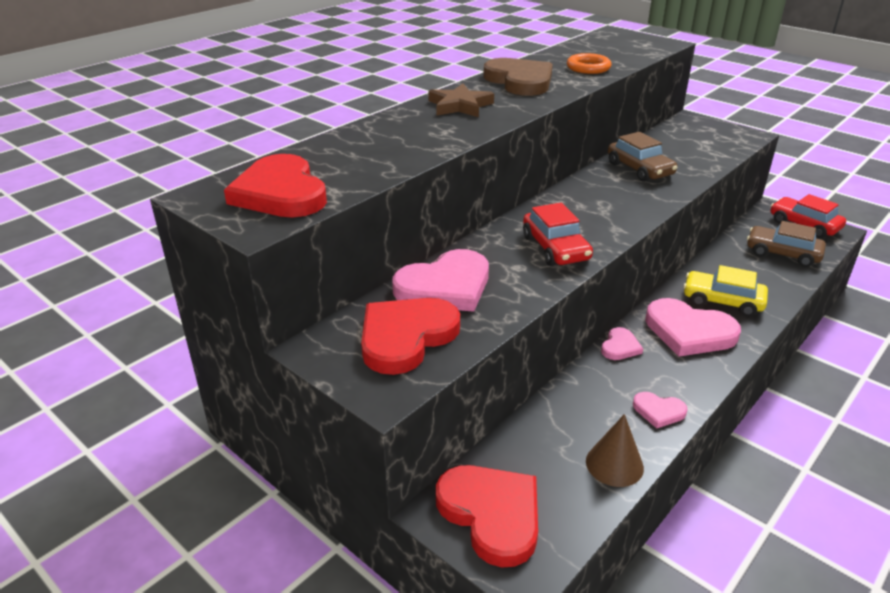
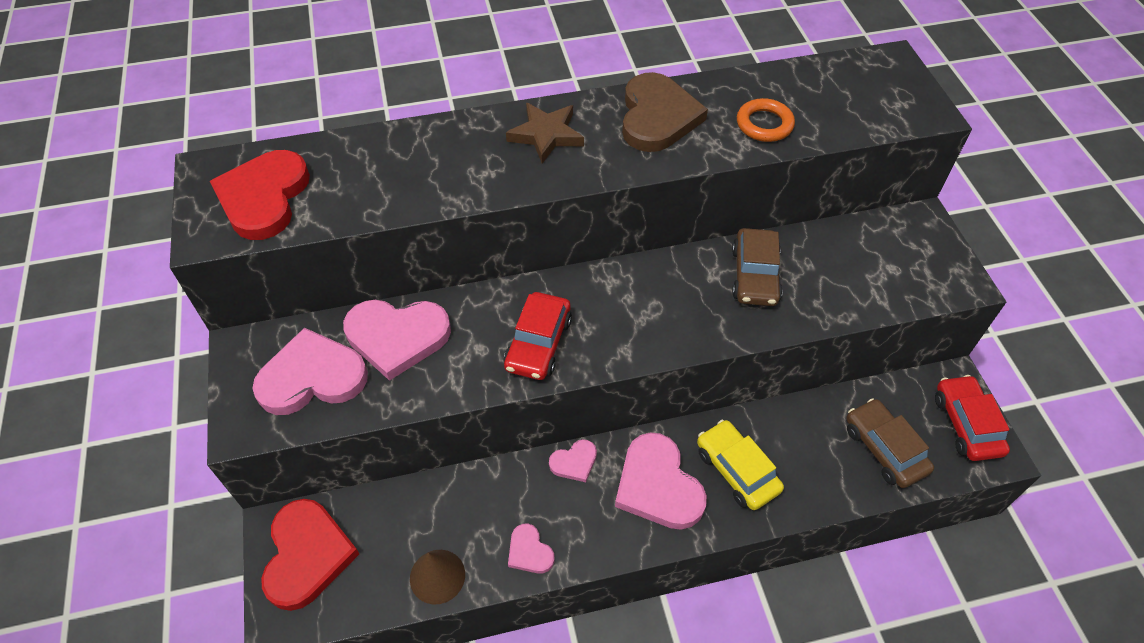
camera: 35 degrees right, 20 degrees up
(406, 337) = (312, 377): red heart -> pink heart

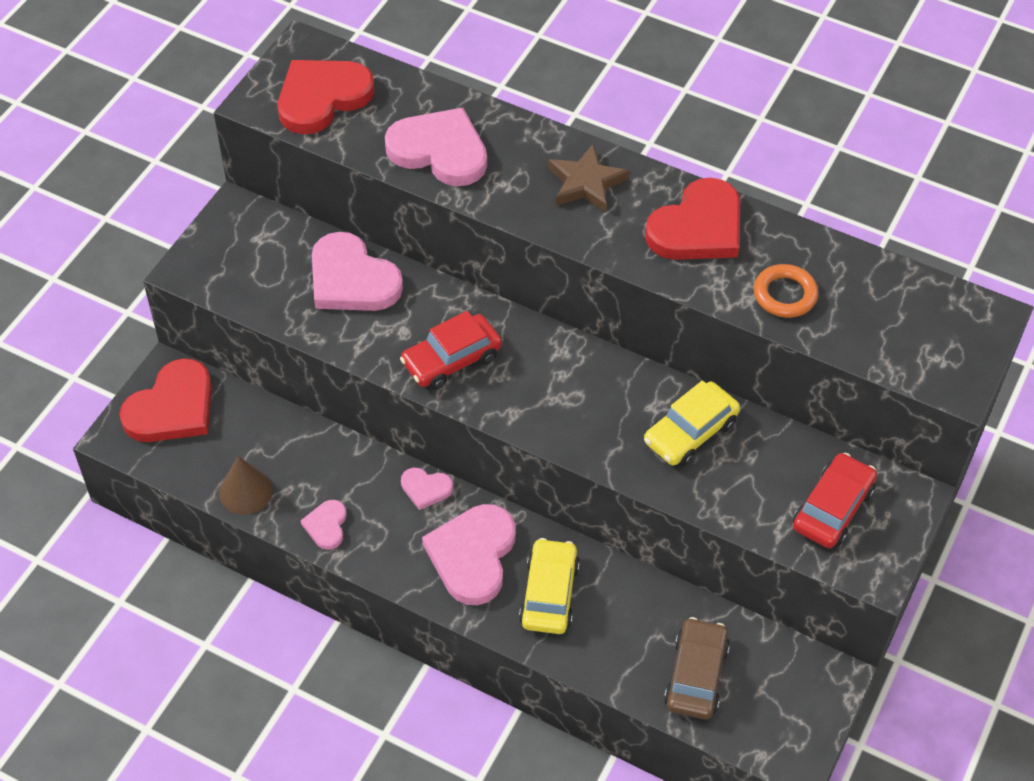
camera: 40 degrees right, 0 degrees up
(312, 377) = (264, 267): pink heart -> pink heart (439, 151)
(657, 117) = (698, 227): brown heart -> red heart
(755, 275) = (690, 432): brown car -> yellow car
(966, 424) = (797, 715): red car -> red car (832, 508)

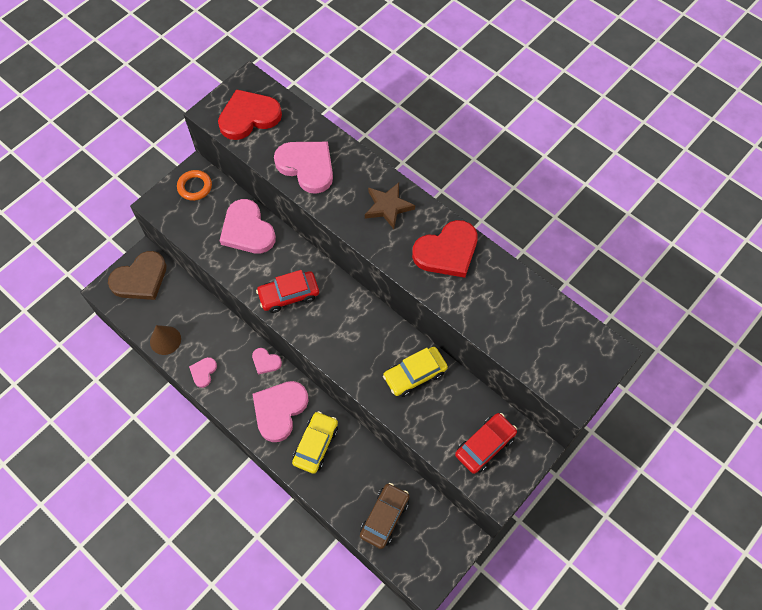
camera: 15 degrees right, 10 degrees up
(172, 407) = (140, 279): red heart -> brown heart
(785, 295) = (486, 310): orange ring -> orange ring (195, 187)

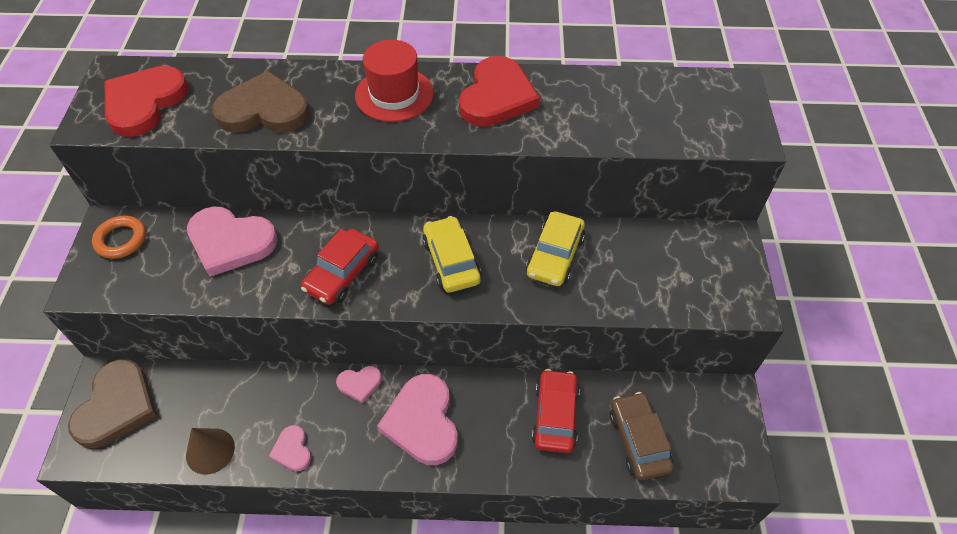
camera: 40 degrees left, 10 degrees down
(307, 167) = (264, 110): pink heart -> brown heart
(316, 444) = (496, 426): yellow car -> yellow car (451, 261)
(388, 207) = (394, 94): brown star -> red hat
(485, 445) = (688, 270): red car -> red car (555, 416)

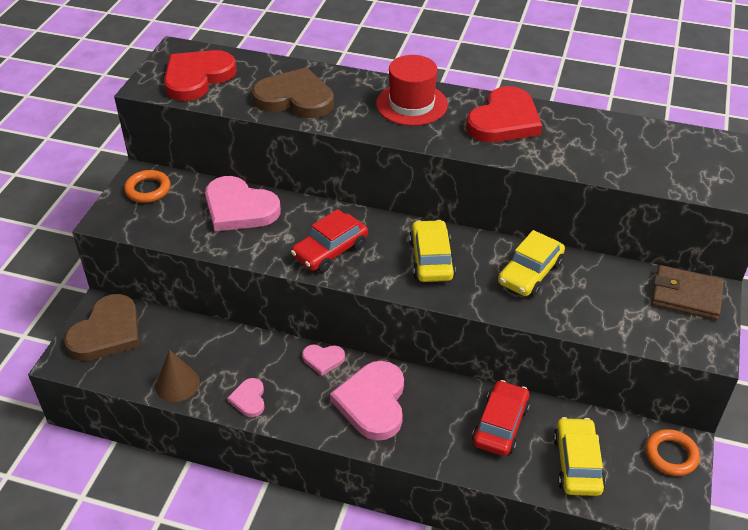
camera: 15 degrees right, 10 degrees down
(638, 440) = (577, 463): brown car -> yellow car
(711, 249) = (686, 296): none -> brown wallet
(722, 408) = (671, 455): none -> orange ring

